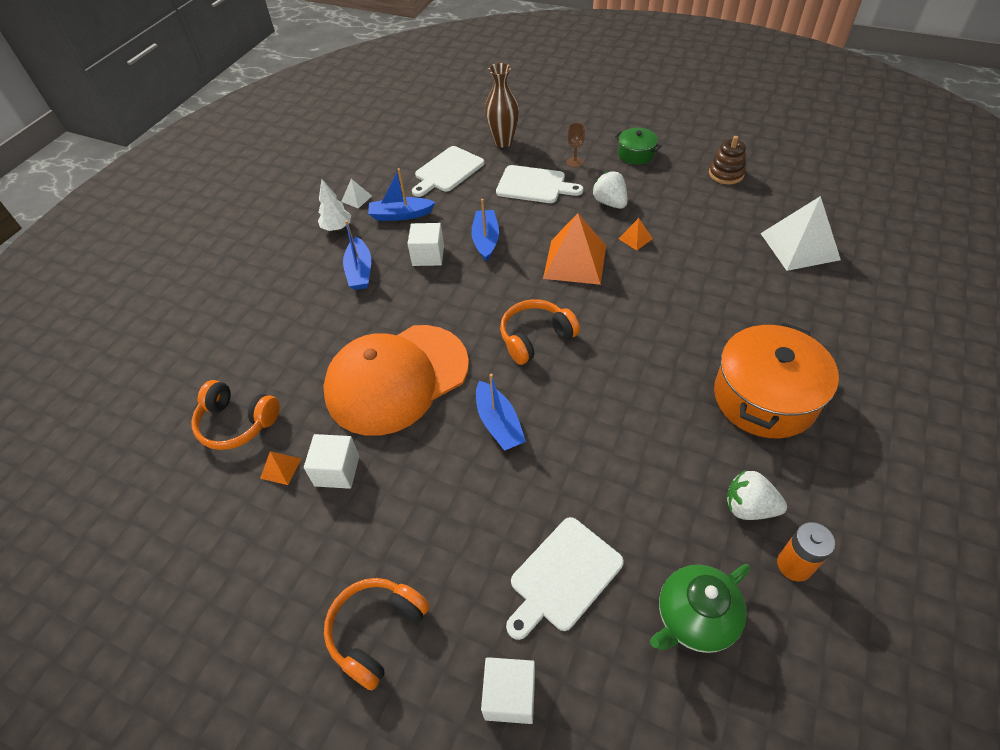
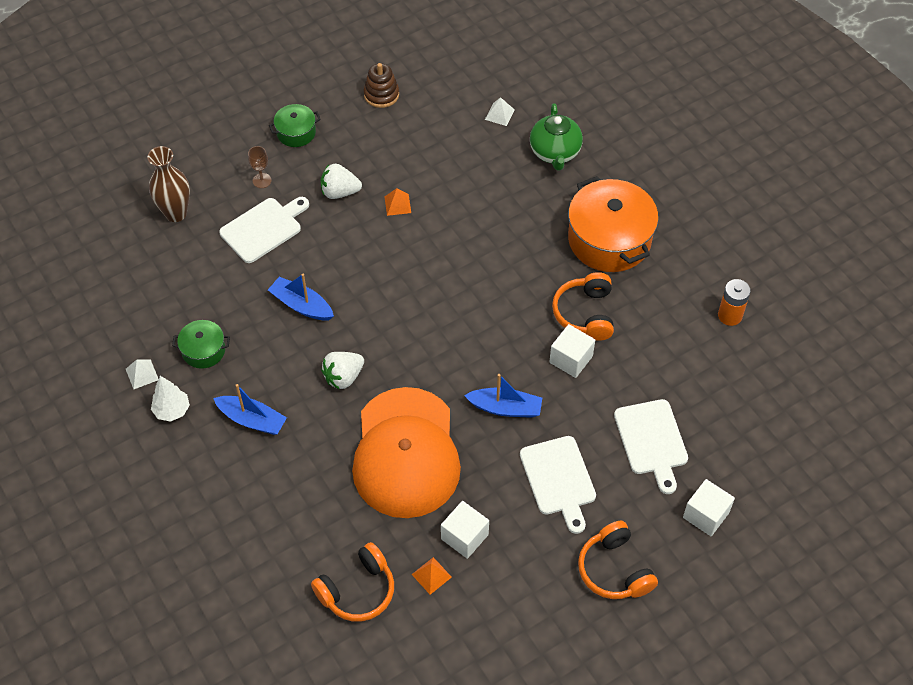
camera: 60 degrees left, 5 degrees up
(401, 215) = (203, 350): blue boat -> green pot
(428, 255) = (281, 358): white cube -> white cube (571, 359)
(447, 171) = (175, 280): white cutting board -> white cutting board (559, 479)
(535, 338) = (444, 336): orange headphones -> orange headphones (585, 313)
(575, 261) = (386, 260): orange pyramid -> none
(694, 618) = (725, 389): green teapot -> green teapot (555, 153)
(749, 507) = (678, 309): white strawberry -> white strawberry (343, 377)
(799, 246) = (499, 114): white pyramid -> white pyramid, size x0.44

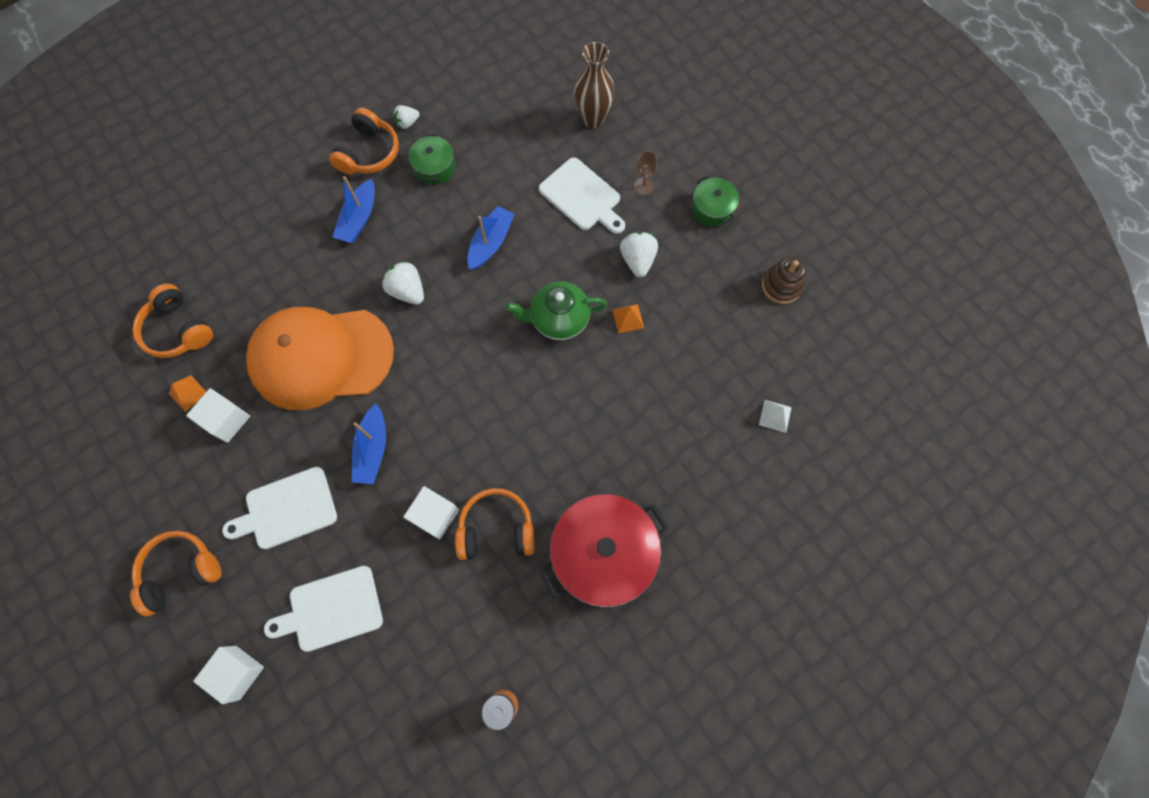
camera: 85 degrees right, 15 degrees up
(142, 374) = (407, 123): white pyramid -> white strawberry
(172, 410) = (369, 153): white tree -> orange headphones
(555, 153) = (726, 483): green teapot -> green teapot (558, 319)
(609, 239) = (603, 554): orange pot -> red pot

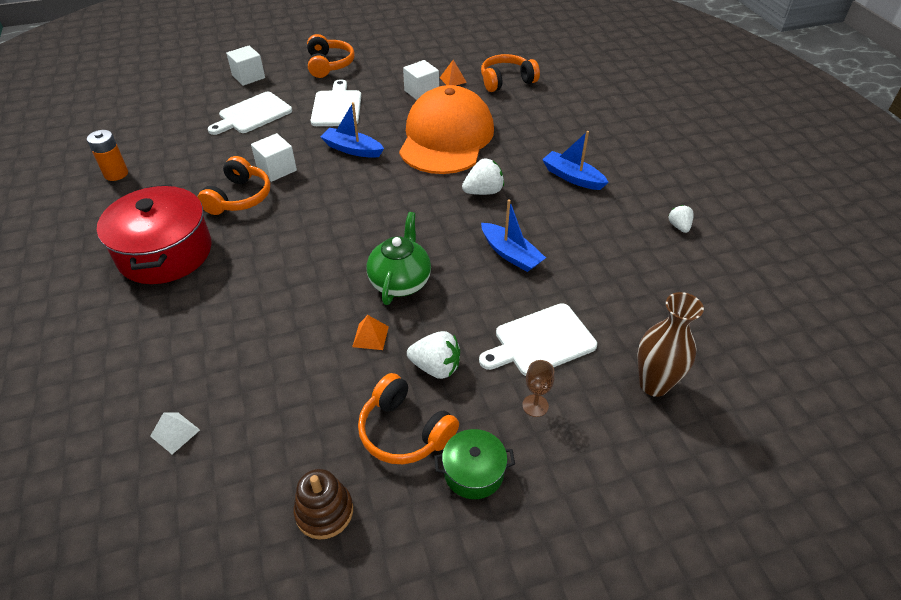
camera: 110 degrees right, 25 degrees down
(331, 609) = (253, 114): white cutting board -> white cutting board turned 135 degrees counterclockwise
(369, 153) = (646, 195): orange headphones -> orange headphones (404, 431)
(434, 167) = (616, 234): green pot -> none

